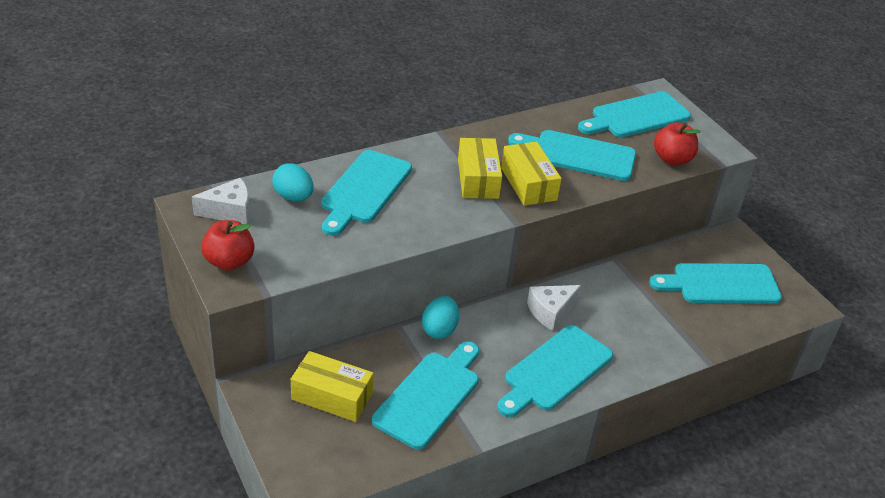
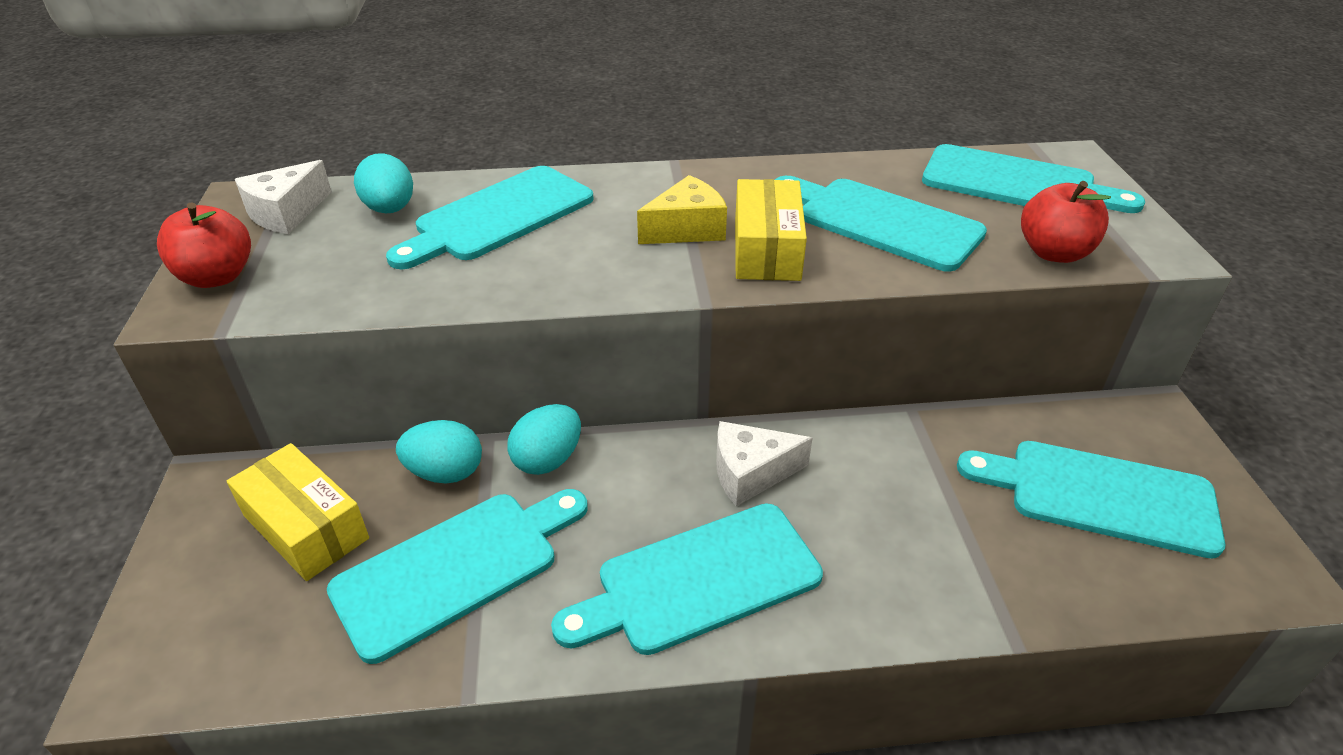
camera: 25 degrees right, 0 degrees up
(229, 211) = (286, 213): white cheese -> white cheese turned 120 degrees clockwise
(388, 350) = (445, 473): none -> turquoise egg
(478, 179) = (687, 229): yellow box -> yellow cheese
(636, 116) = (1016, 183): turquoise cutting board -> turquoise cutting board turned 150 degrees counterclockwise

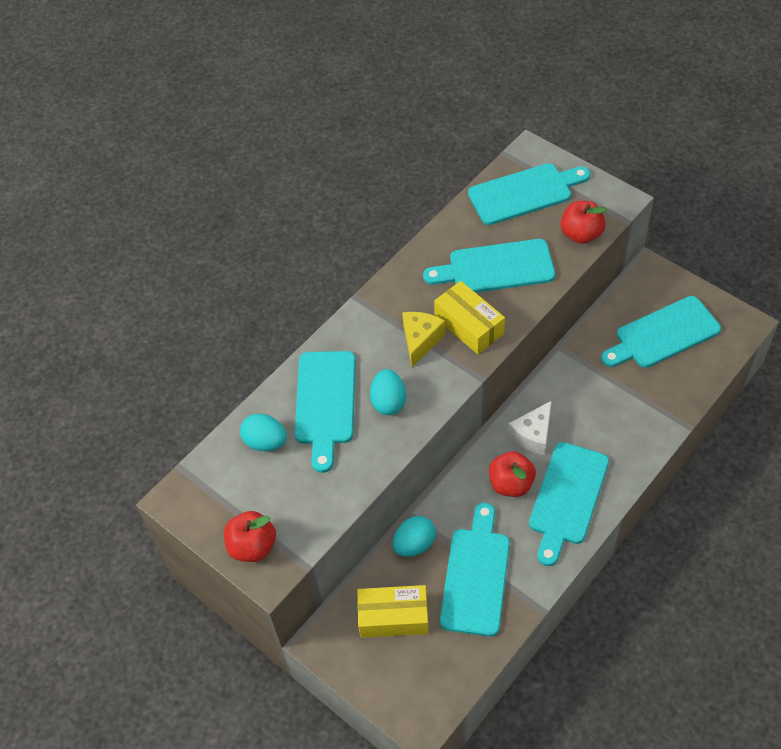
camera: 40 degrees left, 15 degrees up
(286, 213) = (217, 487): white cheese -> none
(548, 460) = (447, 500): turquoise egg -> turquoise egg (388, 402)
(647, 503) = (511, 484): none -> red apple

